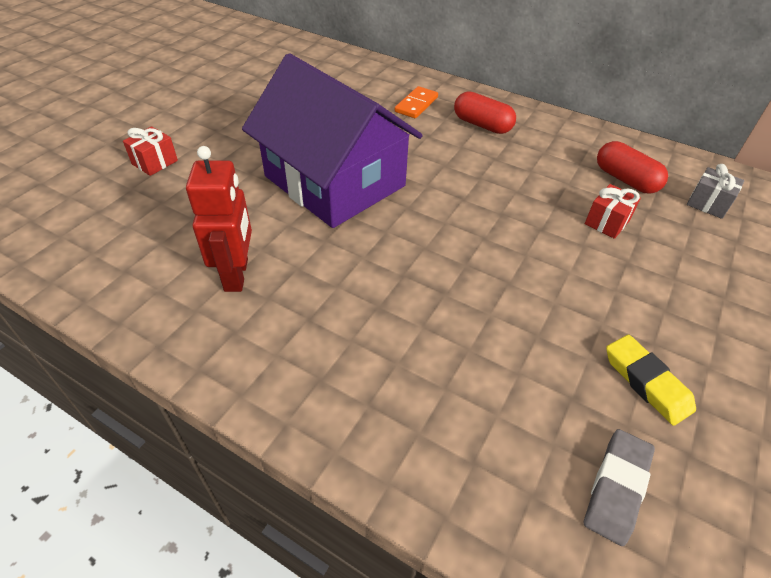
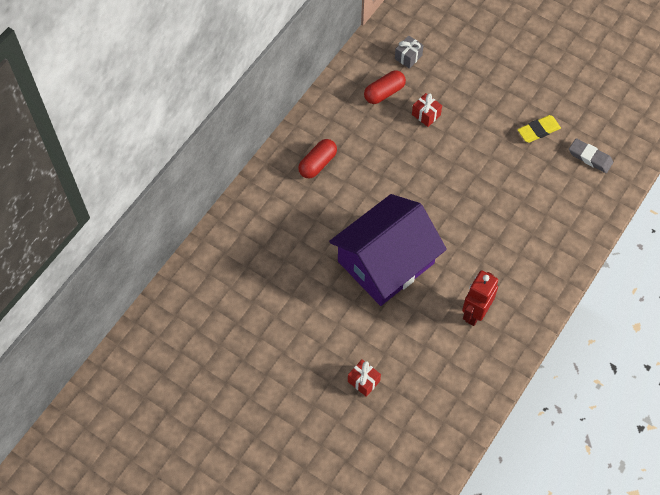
camera: 85 degrees left, 15 degrees up
(237, 275) = (475, 313): red robot -> red robot turned 60 degrees counterclockwise
(416, 105) = (287, 204): orange domino -> none

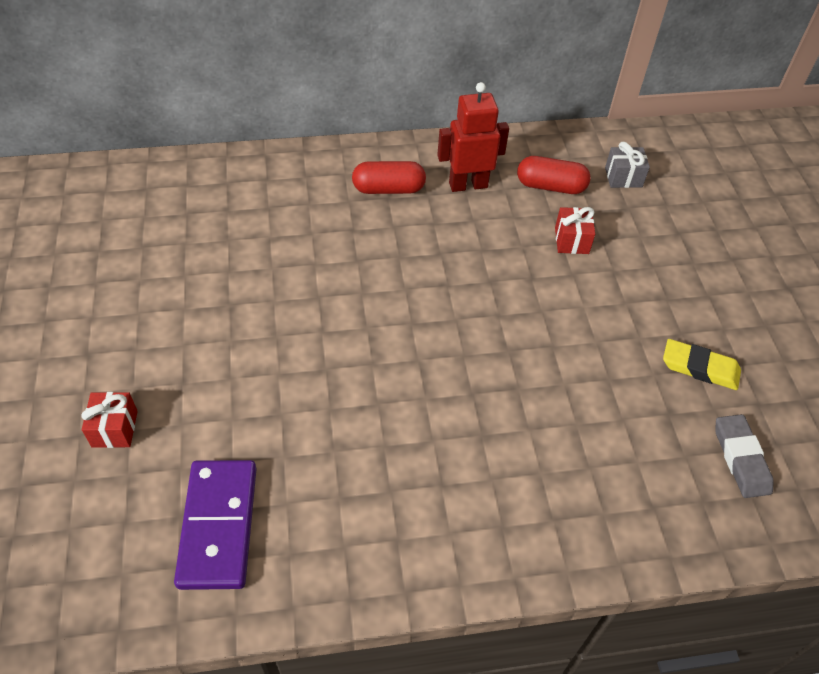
camera: 45 degrees right, 10 degrees down
(386, 262) = (321, 335): purple house -> none
(451, 371) = (218, 525): none -> purple domino
(475, 313) = (341, 489): red robot -> red robot (468, 185)

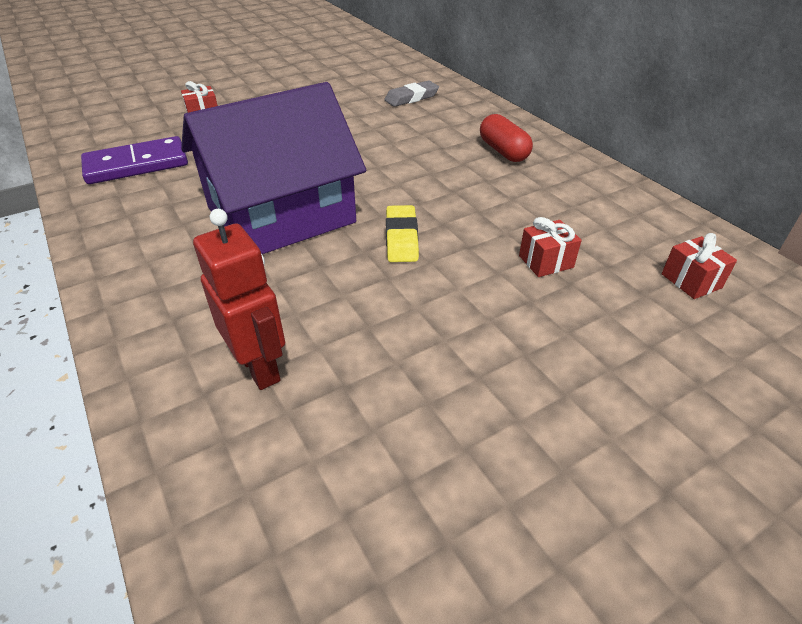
camera: 70 degrees right, 10 degrees down
(417, 398) = (281, 215): none -> purple house
(468, 185) = (554, 186): red robot -> red robot (260, 367)
(550, 186) = (610, 233): red capsule -> none
(623, 177) = (691, 281): grey gift -> red gift
(700, 368) = (432, 404): yellow eraser -> yellow eraser (401, 238)
(741, 458) = (302, 471): grey eraser -> grey eraser (411, 98)

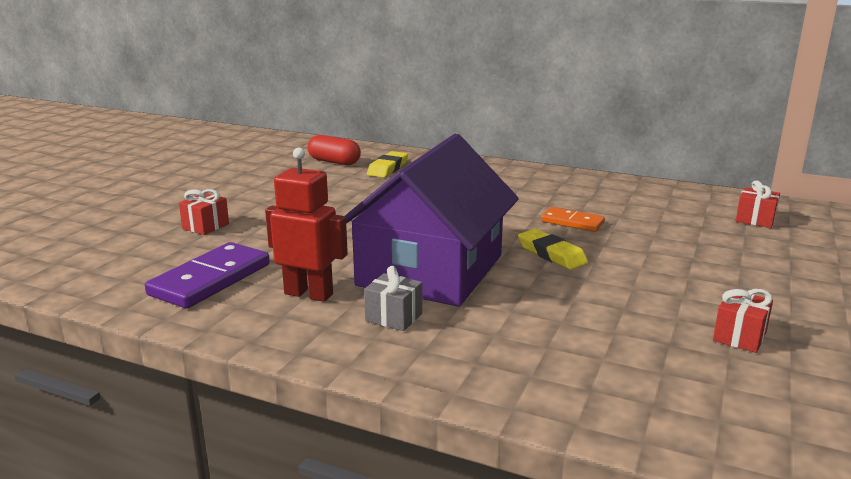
camera: 35 degrees left, 20 degrees down
(187, 249) = (394, 317): none -> grey gift
(260, 367) = (599, 358): red robot -> red robot (309, 294)
(411, 98) = (388, 168): grey eraser -> yellow eraser
(478, 209) = (572, 222): none -> orange domino
(503, 151) = (525, 185): red capsule -> red capsule (334, 162)
(546, 261) = (665, 236): red gift -> red gift (739, 336)

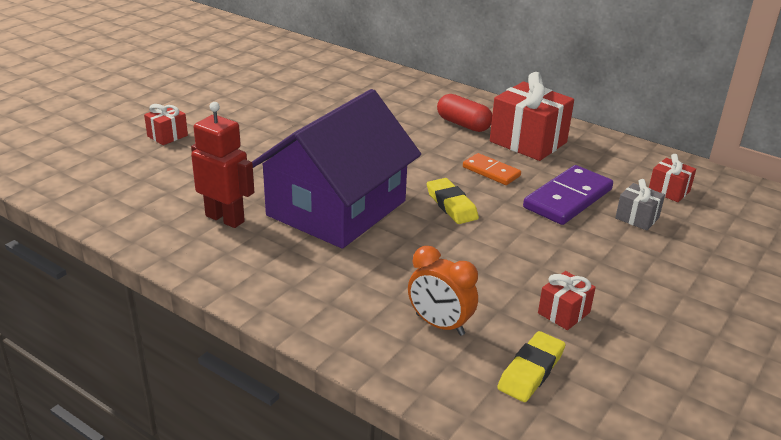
camera: 10 degrees right, 10 degrees up
(210, 279) = (152, 193): purple domino -> purple domino (567, 198)
(334, 162) = (308, 73): red capsule -> red capsule (463, 124)
(388, 168) = (354, 86): yellow eraser -> yellow eraser (531, 371)
(394, 317) = (283, 251): grey gift -> grey gift (637, 218)
(591, 195) = (528, 142): none -> red gift
(615, 366) = (439, 325): none -> orange clock

